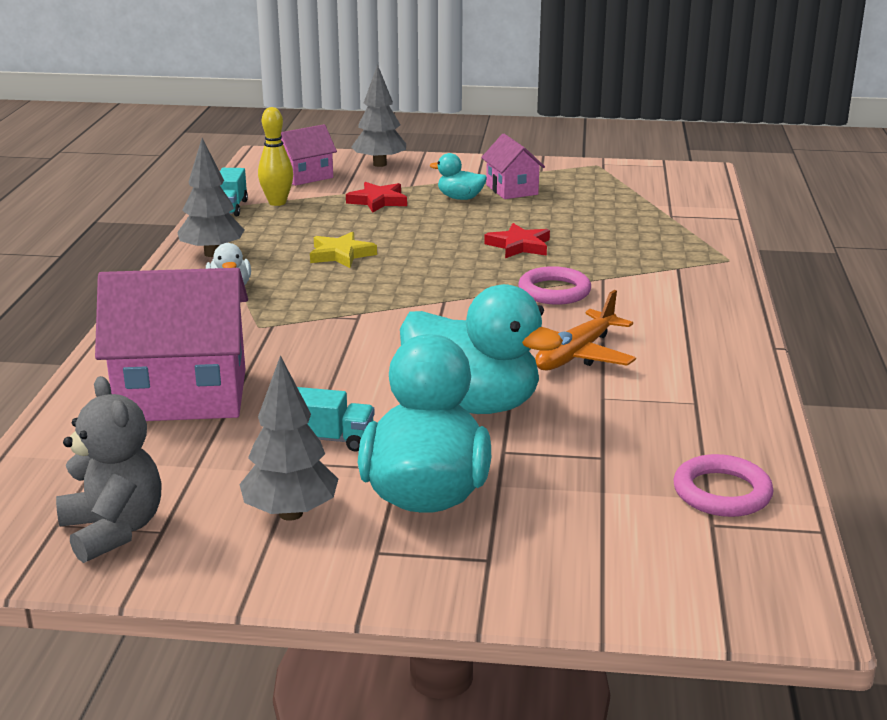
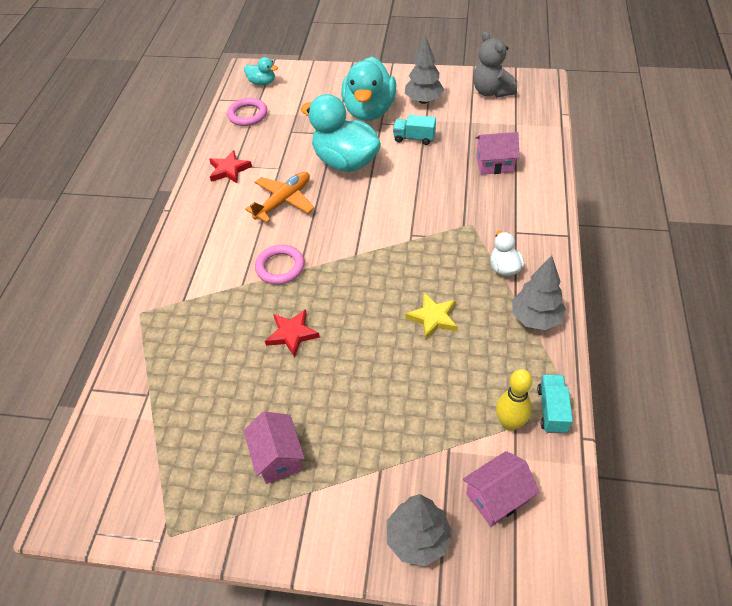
camera: 175 degrees left, 25 degrees up
(182, 396) = (494, 164): pink house -> pink house, size x0.54
(378, 201) = (412, 427): red star -> red star (229, 170)
(460, 198) = (332, 435): turquoise duck -> turquoise duck (262, 82)

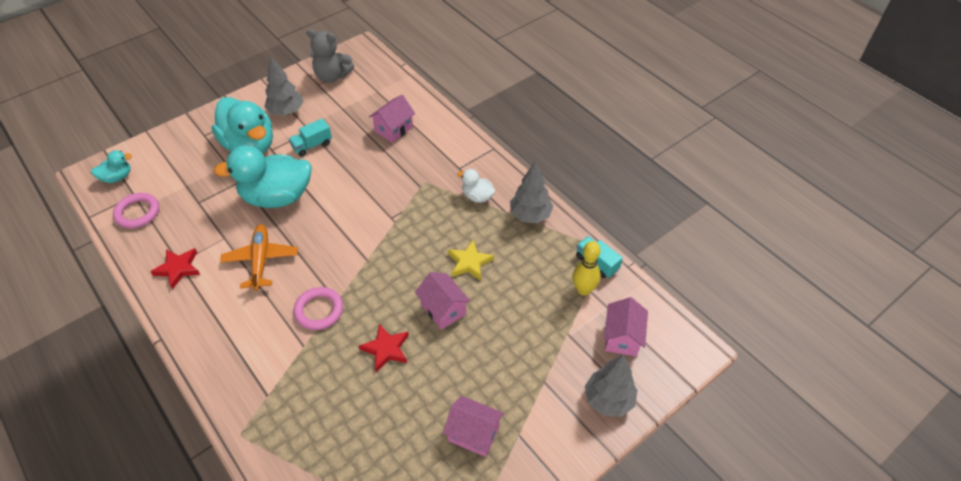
camera: 50 degrees left, 0 degrees up
(368, 339) = (443, 309): none -> pink house

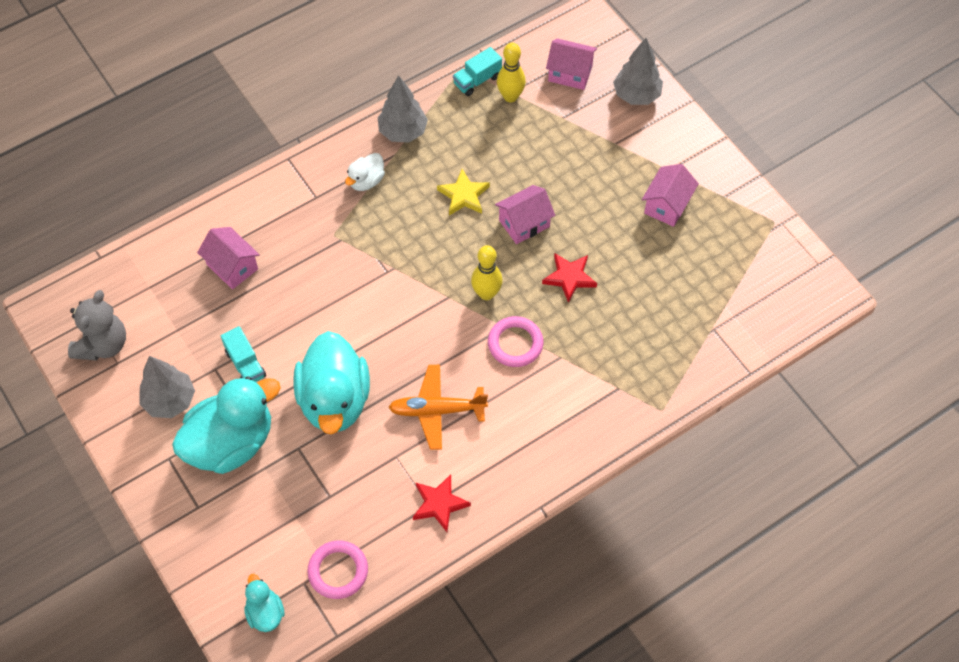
camera: 85 degrees left, 10 degrees up
(369, 286) = (486, 293): none -> yellow bowling pin

